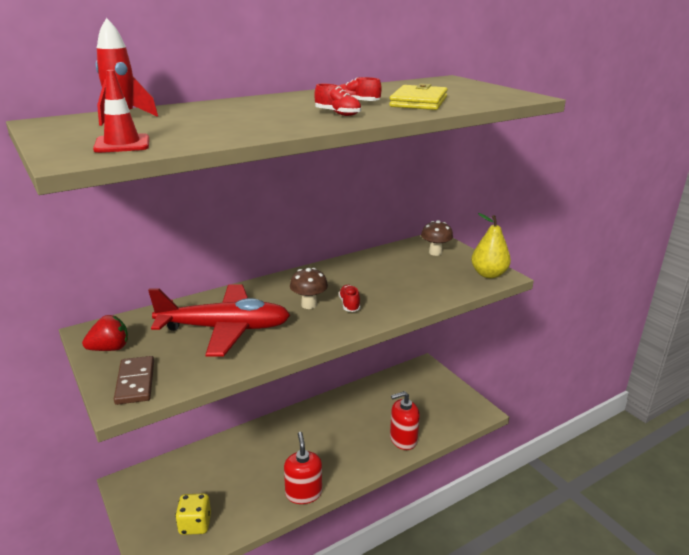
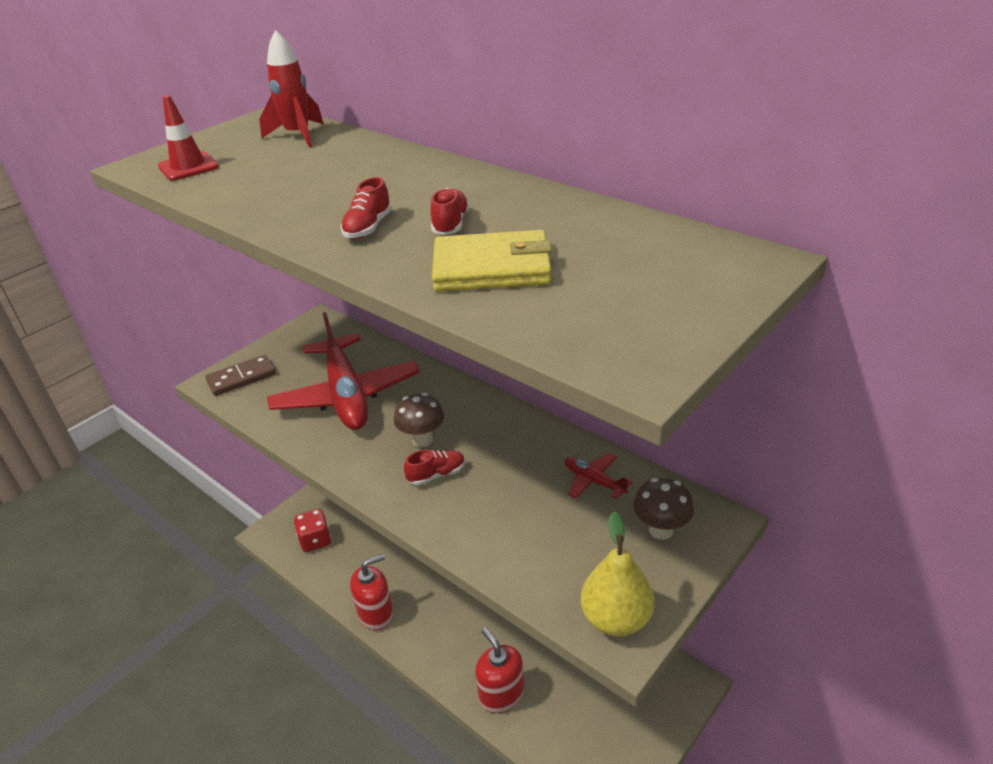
camera: 75 degrees right, 10 degrees up
(110, 348) = (293, 342): red strawberry -> none
(195, 524) = (315, 540): yellow dice -> red dice
(389, 260) = (593, 481): none -> red plane

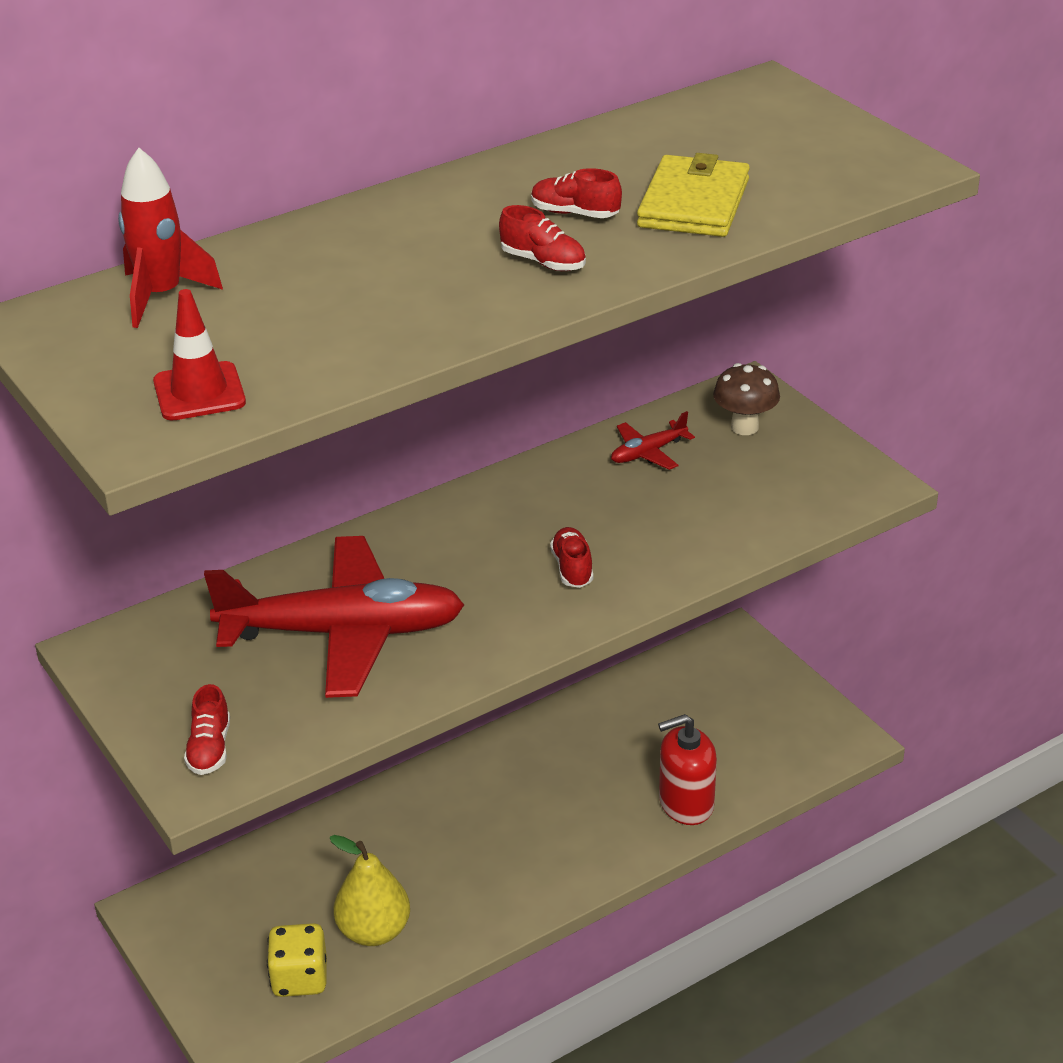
camera: 75 degrees left, 0 degrees up
(241, 378) = (210, 749): brown domino -> red shoe
(315, 540) = (300, 978): red dice -> yellow dice
(376, 613) = (495, 915): red soap dispenser -> none
(422, 440) = (494, 571): brown mushroom -> none
(616, 619) = (849, 482): yellow pear -> yellow pear (374, 931)

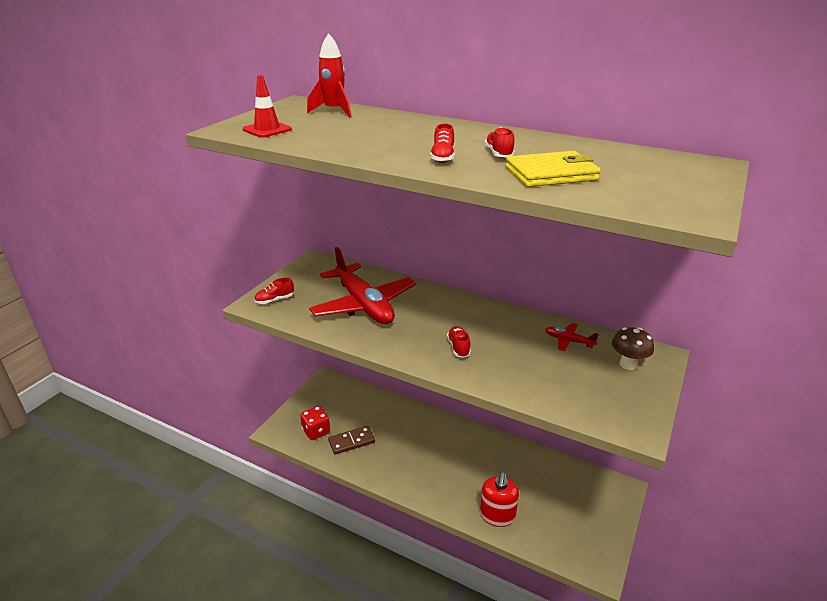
camera: 60 degrees right, 5 degrees down
(300, 978) = (316, 431): yellow dice -> red dice
(374, 931) = (351, 441): yellow pear -> brown domino
(572, 568) = (458, 347): red shoe -> red shoe turned 60 degrees counterclockwise
(686, 804) = (497, 515): red soap dispenser -> red soap dispenser turned 120 degrees counterclockwise

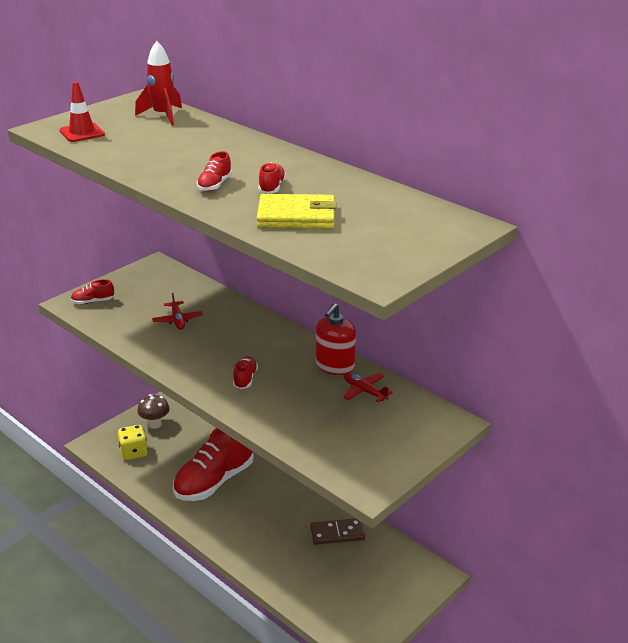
camera: 15 degrees right, 0 degrees up
(316, 431) = (134, 452): red dice -> yellow dice
(351, 441) = (165, 469): brown domino -> brown domino (337, 533)
(364, 305) = (178, 320): red plane -> red plane, size x0.41
(399, 443) = (214, 481): none -> red shoe
(497, 515) = (281, 572): red soap dispenser -> red soap dispenser (334, 366)
(628, 364) = (408, 425): brown mushroom -> brown mushroom (155, 424)

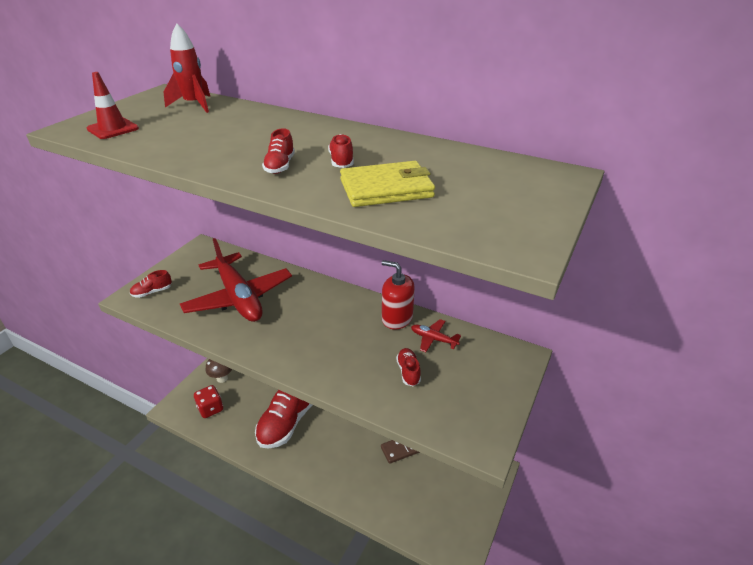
camera: 15 degrees left, 5 degrees up
(134, 452) = (210, 409): yellow dice -> red dice
(178, 320) = (239, 297): red plane -> red plane, size x2.41
(245, 379) = (322, 347): red shoe -> red shoe (408, 372)
(334, 366) = (397, 318): red soap dispenser -> red soap dispenser turned 105 degrees clockwise

